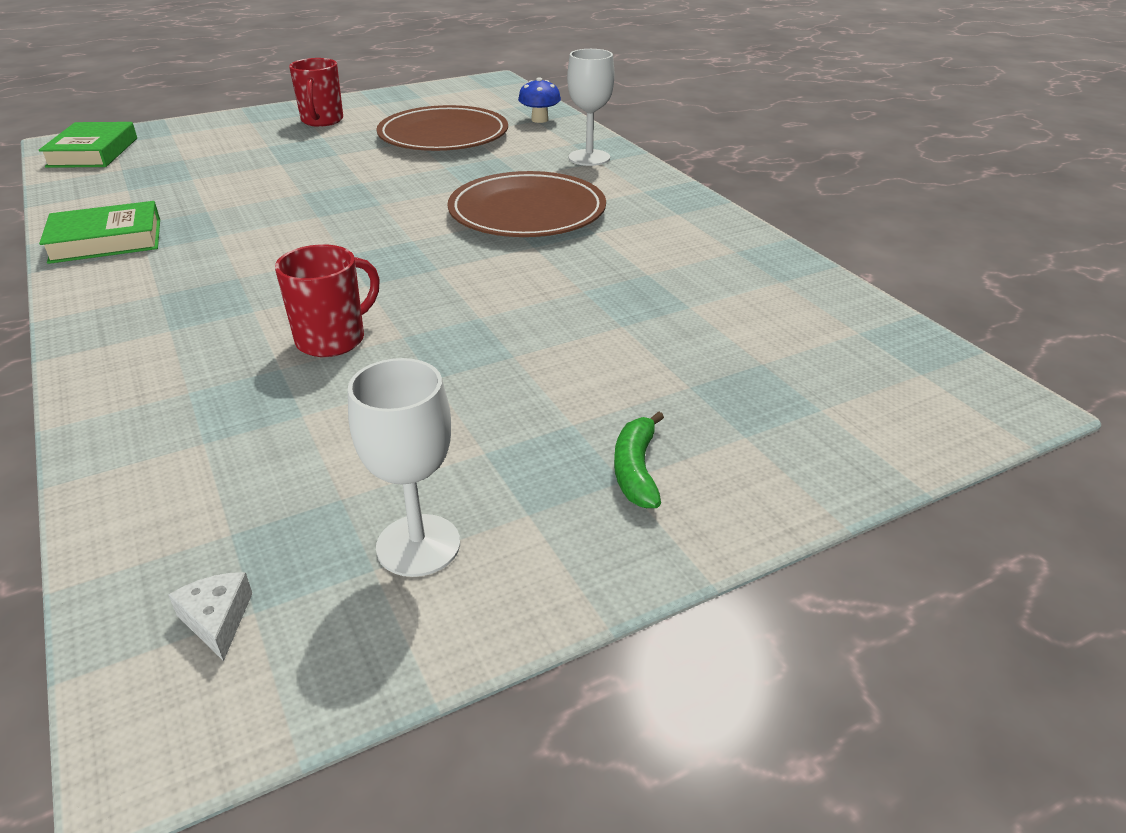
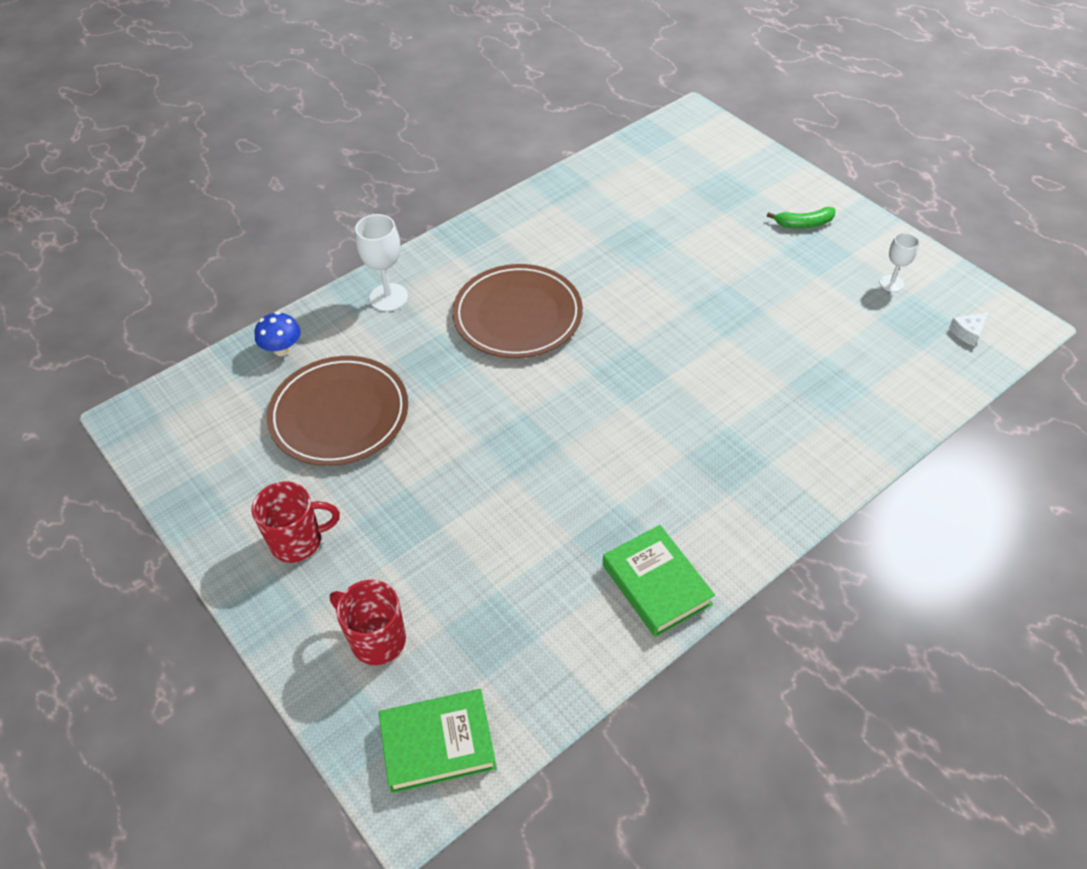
camera: 100 degrees left, 15 degrees up
(332, 339) = (745, 369): red mug -> red mug (376, 640)
(418, 545) = (891, 283): white goblet -> white goblet, size x0.62

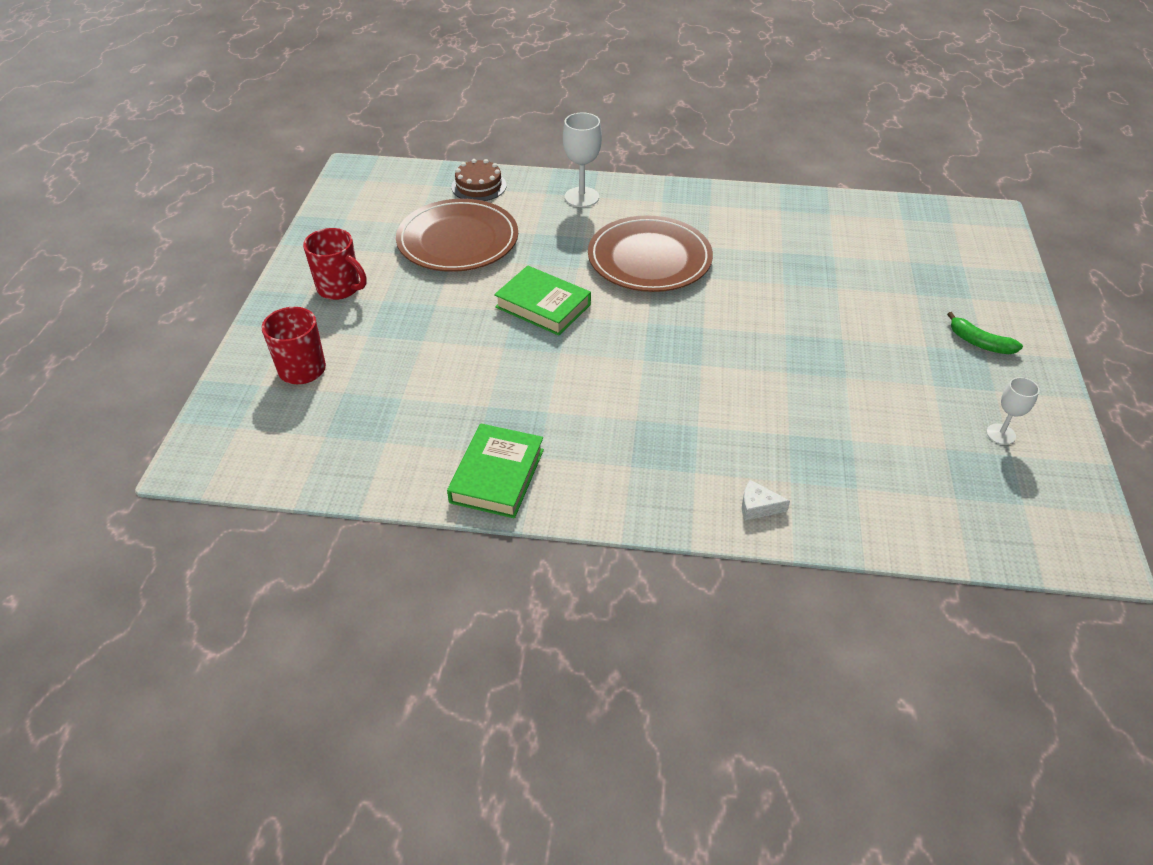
camera: 45 degrees right, 5 degrees down
(282, 349) = (479, 186): blue mushroom -> brown cake
(438, 743) = (251, 446): green book -> green book (543, 306)
(968, 332) = (1024, 518): white cheese -> white cheese (758, 507)

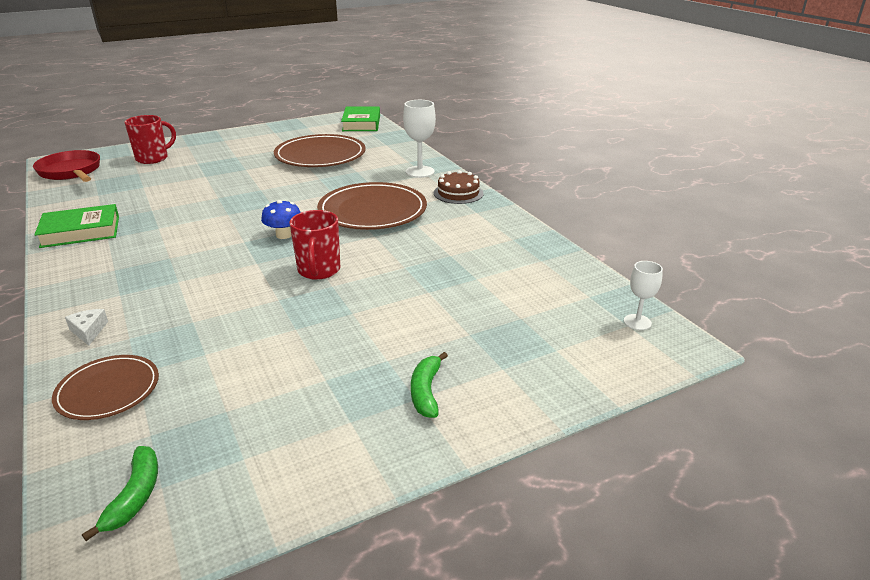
camera: 55 degrees right, 15 degrees down
(264, 453) = (71, 172): none -> red pan
(340, 288) = (237, 145): red mug -> red mug (319, 270)
(479, 186) = (388, 144): brown cake -> brown cake (458, 193)
(543, 306) = (275, 195): green book -> green book (361, 123)
(653, 330) = (284, 235): none -> blue mushroom
(875, 511) = (108, 390): none -> brown plate
(1001, 434) = (274, 442): white goblet -> white goblet (637, 322)
(1028, 520) = (135, 496): none -> green banana

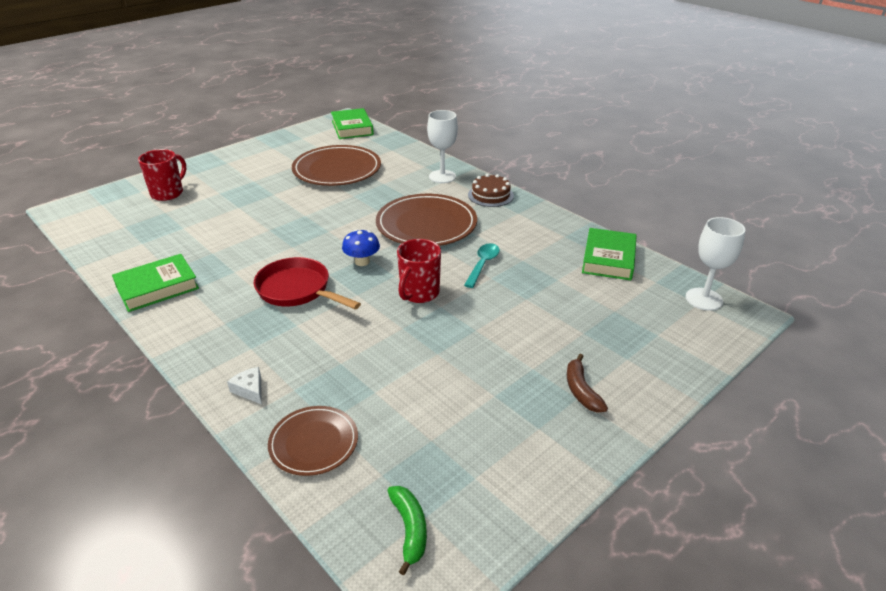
camera: 15 degrees left, 5 degrees up
(71, 172) = (91, 220): red pan -> red pan (297, 290)
(319, 270) = (419, 293): red mug -> red mug turned 45 degrees clockwise
(404, 254) = (482, 264): none -> turquoise spoon
(426, 392) = (581, 390): green banana -> brown banana
(548, 266) = (608, 259): none -> green book
(637, 322) = (704, 299): white goblet -> white goblet, size x1.63

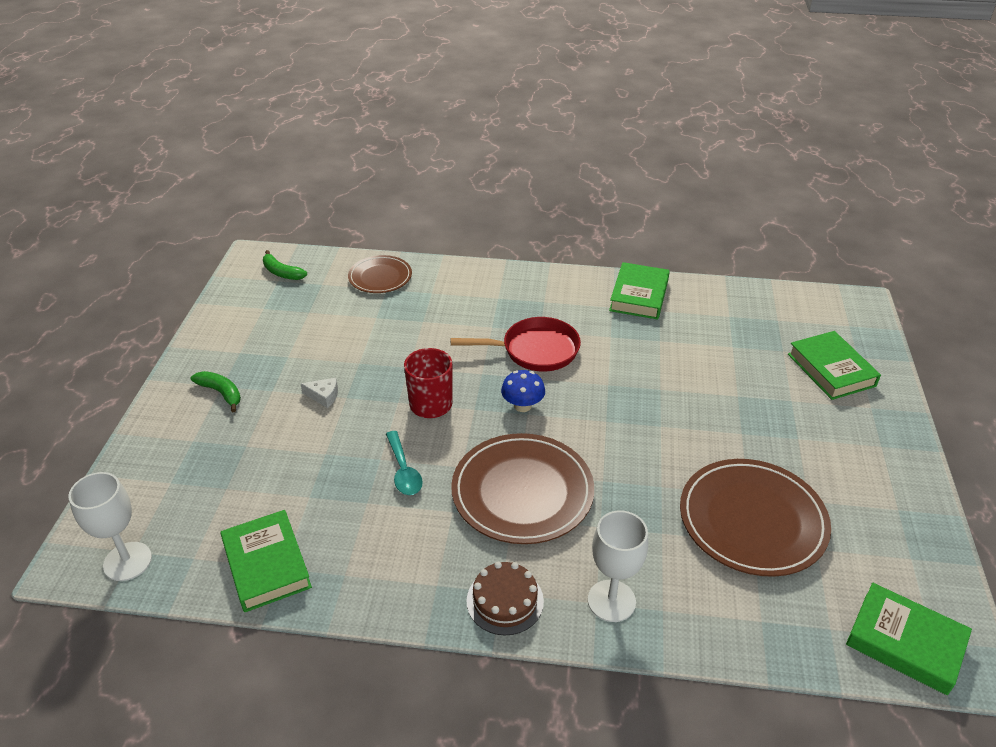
camera: 140 degrees right, 5 degrees up
(168, 193) = (831, 370): red mug -> green book
(250, 390) = (458, 279): white cheese -> white cheese (324, 396)
(581, 390) = (221, 393): brown banana -> green banana

